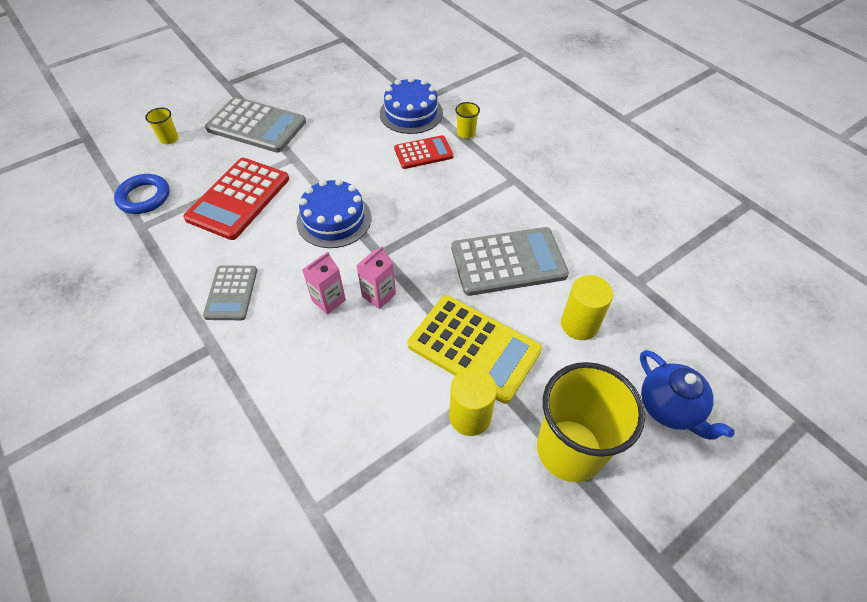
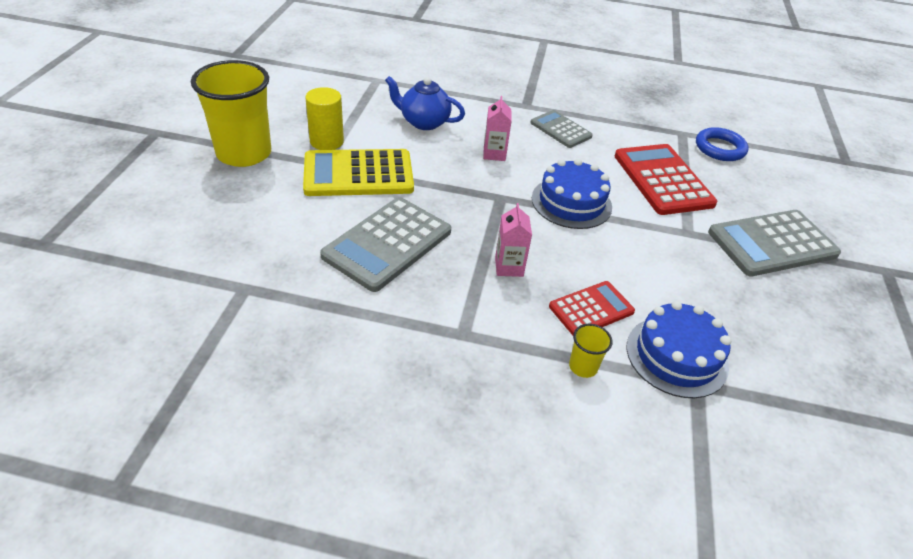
camera: 135 degrees right, 10 degrees down
(169, 139) = (800, 192): yellow cup -> none
(379, 295) = (464, 172): pink carton -> pink carton (509, 267)
(423, 153) = (591, 309): red calculator -> red calculator turned 150 degrees counterclockwise
(579, 324) = (283, 225): yellow cylinder -> none
(669, 408) = (174, 204): blue teapot -> blue teapot (424, 122)

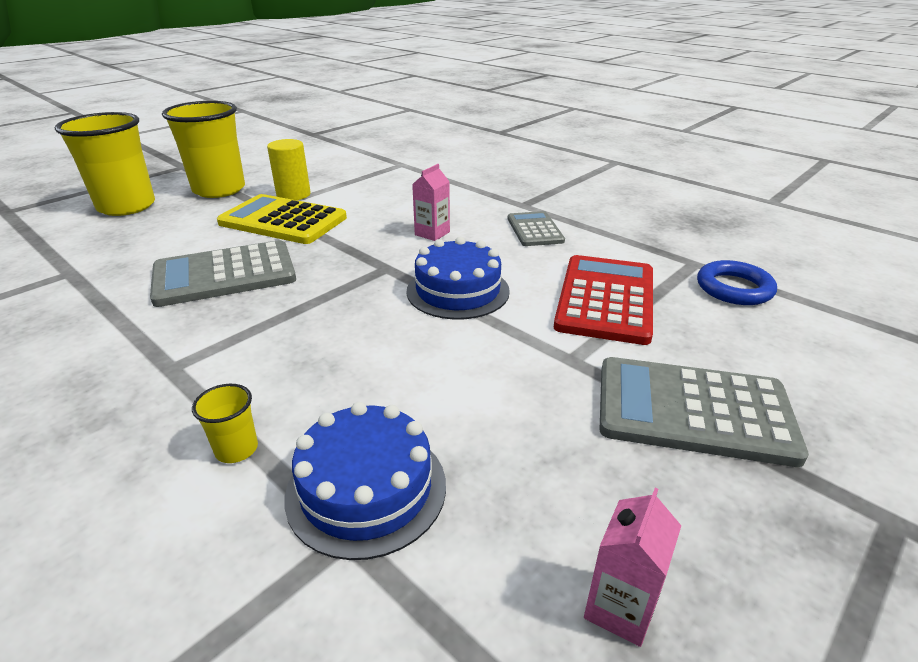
camera: 35 degrees right, 10 degrees down
(177, 200) = (126, 206): none -> yellow cup
(424, 122) = (398, 198): blue teapot -> none
(509, 267) = (305, 326): pink carton -> pink carton (620, 608)
(591, 309) = (333, 395): red calculator -> none

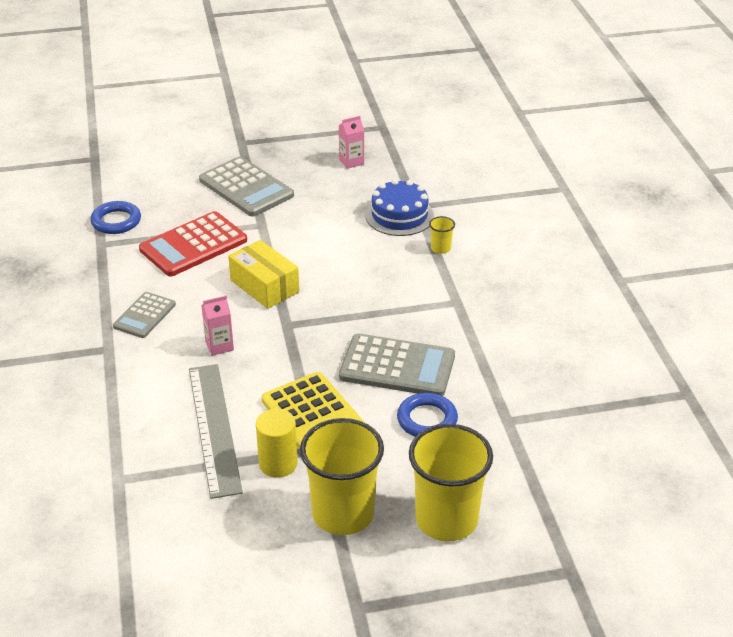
camera: 145 degrees left, 5 degrees up
(168, 249) = (427, 420): none -> blue ring
(367, 195) = (214, 428): none -> grey ruler
(458, 291) = (264, 286): blue cake -> yellow box

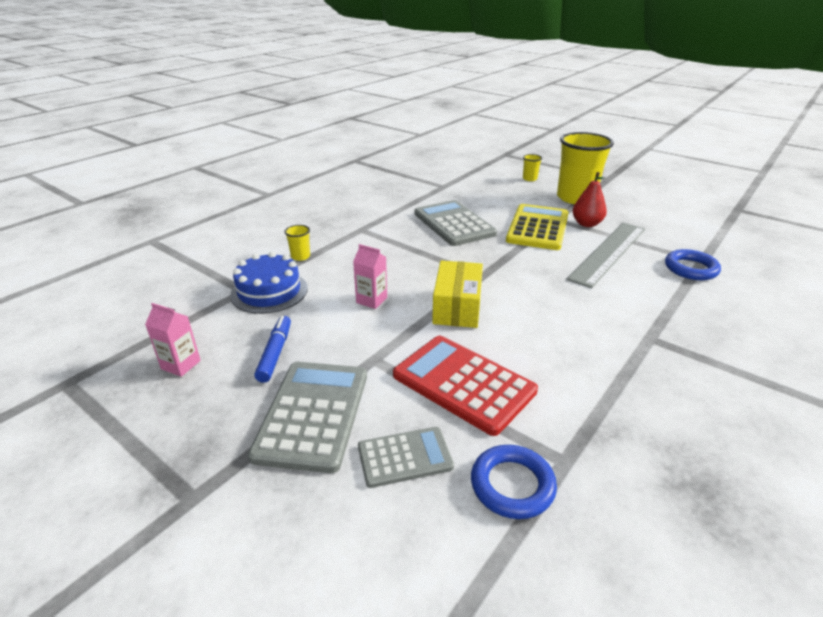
camera: 130 degrees left, 5 degrees down
(144, 315) = (589, 345): grey calculator -> grey calculator (405, 457)
(193, 245) = (463, 383): red calculator -> red calculator turned 150 degrees counterclockwise
(219, 346) = (550, 289): pink carton -> pink carton (371, 300)
(278, 464) = (586, 224): yellow cylinder -> red pear
(318, 194) = (275, 353): none -> blue marker
(427, 420) = (479, 202): blue ring -> blue ring (691, 269)
(446, 519) = (529, 179): yellow cup -> yellow cup, size x0.41

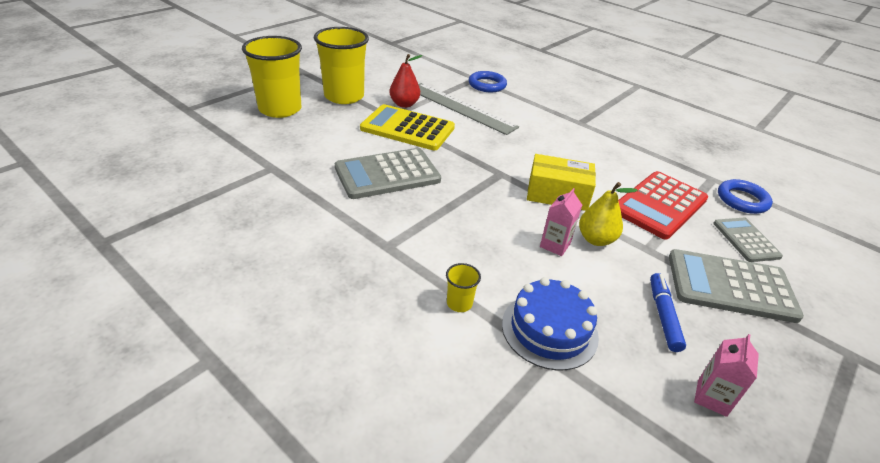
camera: 90 degrees left, 5 degrees up
(275, 353) = (663, 316): blue marker -> blue marker turned 90 degrees clockwise
(384, 325) = (596, 239): none -> yellow pear
(529, 179) = (280, 109): yellow cup -> yellow cup, size x2.43

